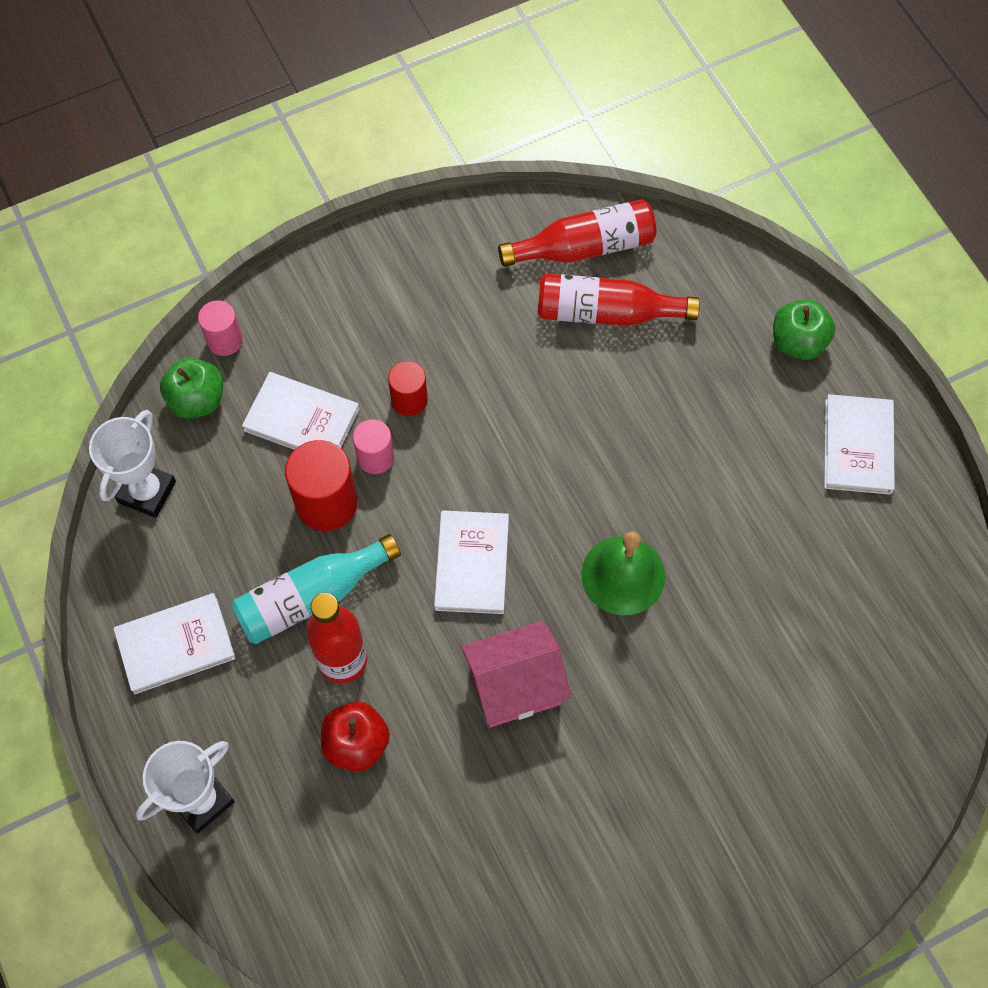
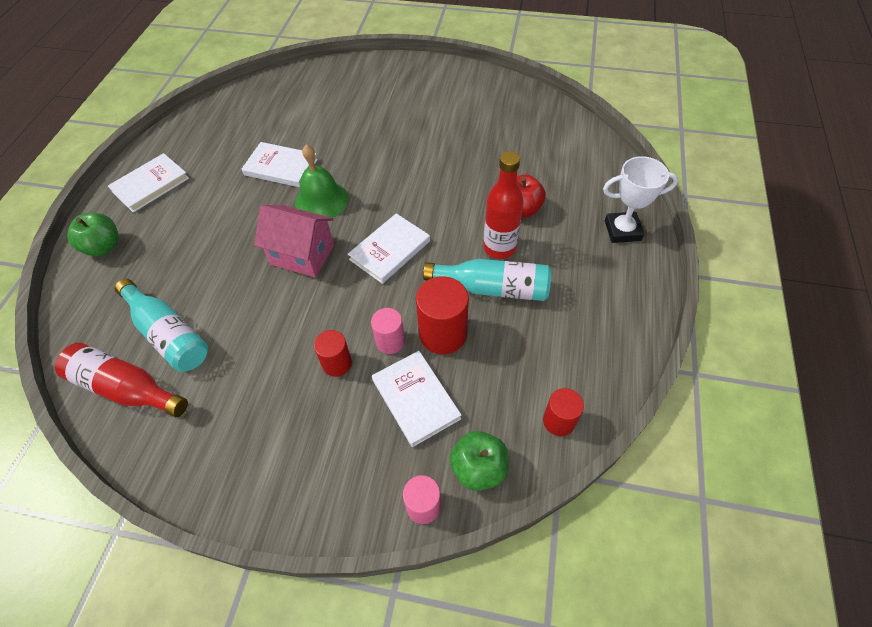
camera: 140 degrees left, 10 degrees down
(147, 492) = (559, 421): white trophy -> red cylinder
(175, 645) = (594, 312): white book -> white book (281, 167)
(515, 685) = (421, 188): pink house -> pink house (302, 255)
(606, 313) = (169, 334): red bottle -> turquoise bottle

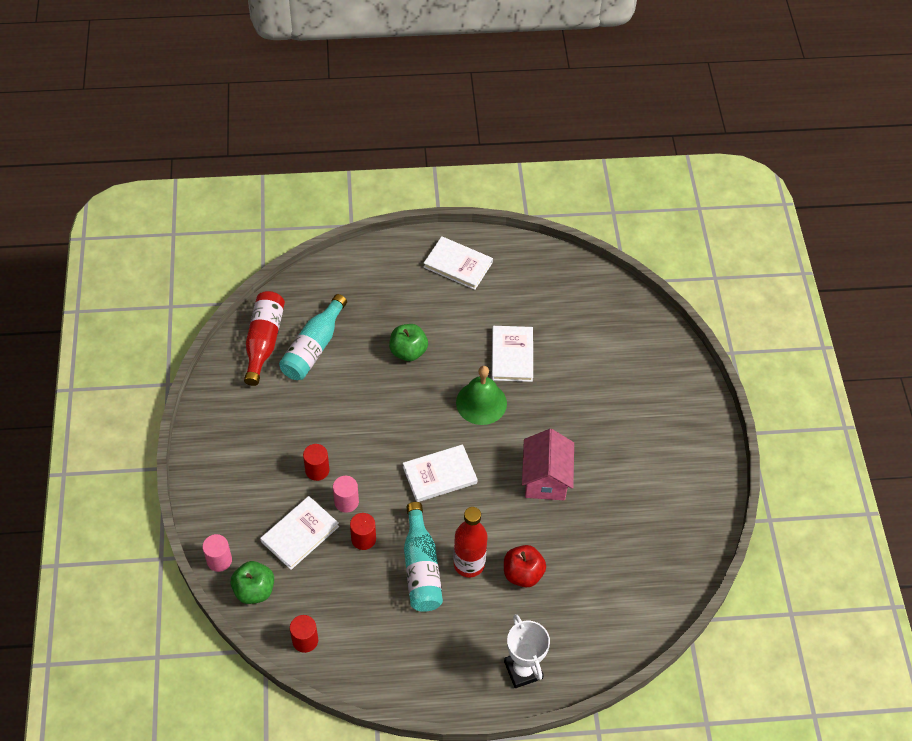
camera: 70 degrees right, 0 degrees up
(104, 247) = (382, 265): green apple -> green apple (408, 351)
(302, 255) = (415, 409): pink house -> pink house (545, 478)
(390, 250) = (439, 475): white book -> white book turned 45 degrees counterclockwise
(443, 334) = (363, 539): red cylinder -> red cylinder, size x0.61

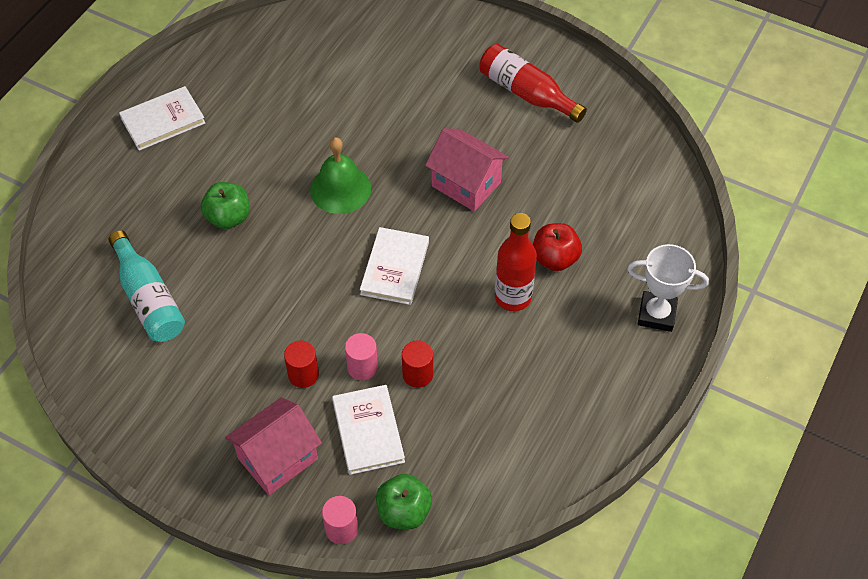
camera: 55 degrees left, 0 degrees up
(246, 493) = (278, 459): none -> pink house
(264, 341) = (99, 342): red bottle -> red bottle (526, 93)
(305, 640) = (498, 492): red cylinder -> none
(421, 567) = (488, 340): turquoise bottle -> none
(512, 355) = (308, 135): white book -> none

